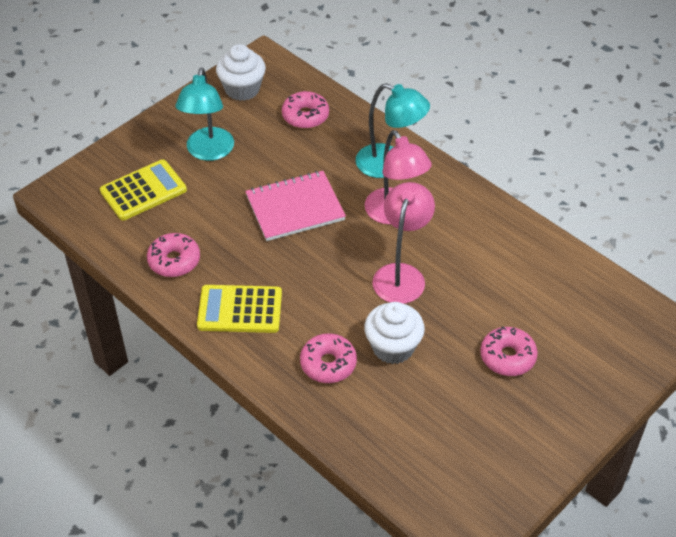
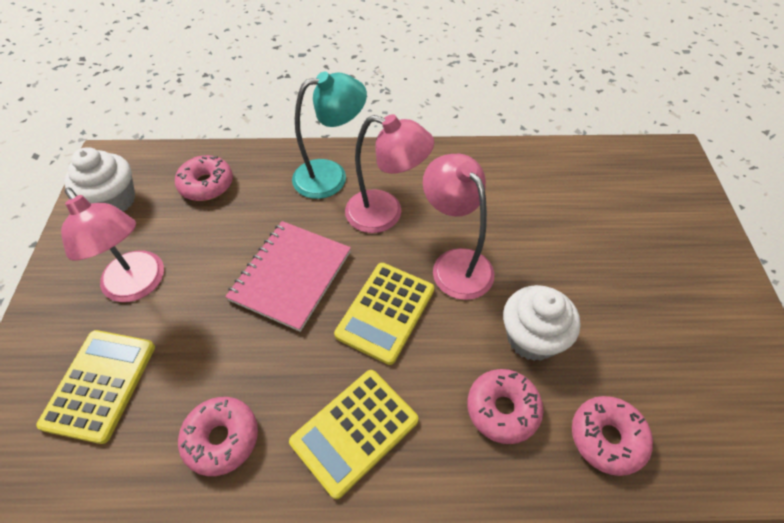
camera: 45 degrees left, 5 degrees up
(208, 152) = (139, 285): turquoise lamp -> pink lamp
(325, 268) = (385, 312): none -> yellow calculator
(507, 357) = (617, 266): pink donut -> pink donut (607, 438)

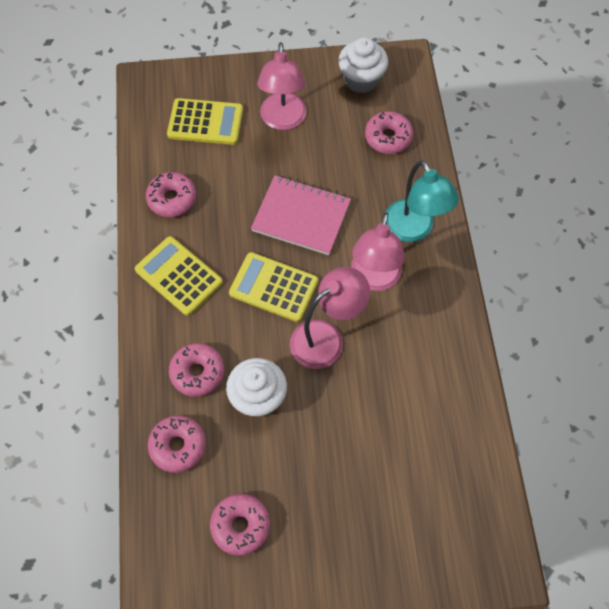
camera: 85 degrees right, 10 degrees up
(139, 285) = (283, 120): pink lamp -> pink lamp turned 45 degrees counterclockwise
(692, 366) = (240, 526): none -> pink donut

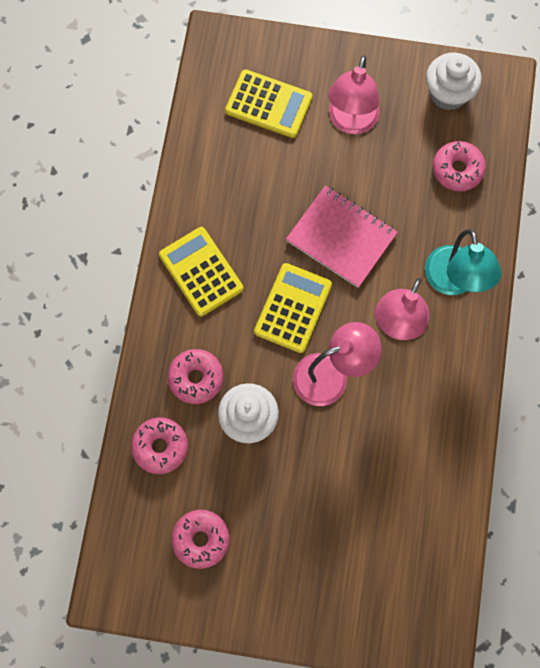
camera: 15 degrees right, 10 degrees up
(172, 199) = (213, 185): pink donut -> none
(273, 287) = (293, 308): yellow calculator -> yellow calculator turned 75 degrees clockwise

